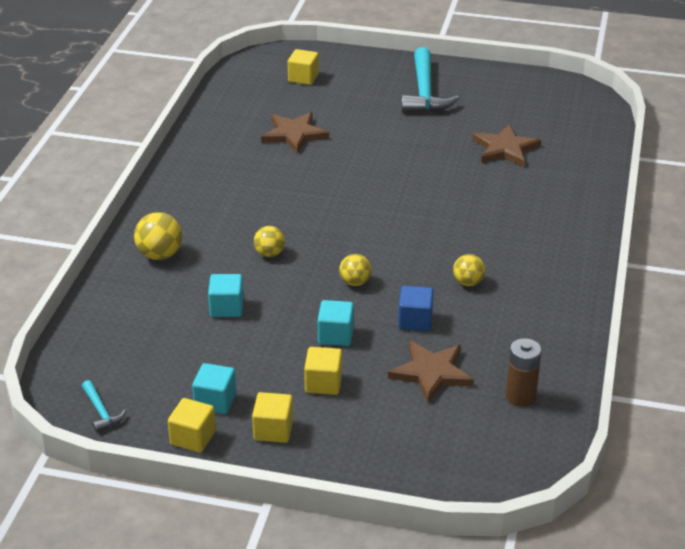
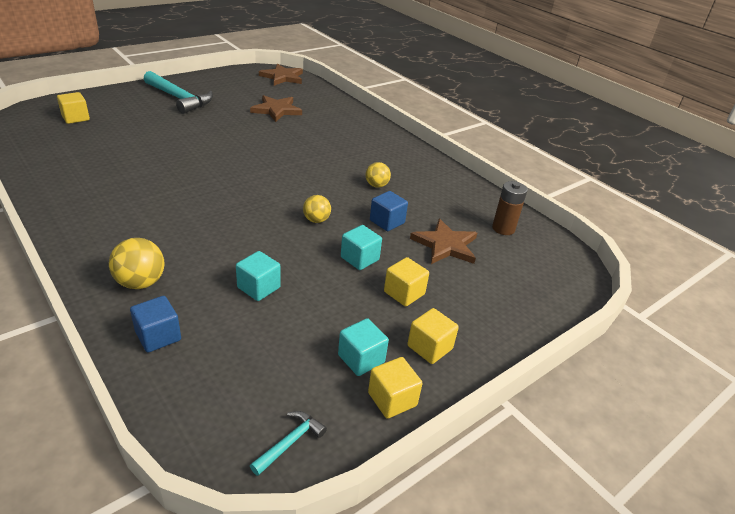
camera: 55 degrees left, 0 degrees up
(101, 411) = (290, 442): turquoise hammer -> turquoise hammer turned 60 degrees counterclockwise
(122, 298) = (158, 336): none -> blue cube
(269, 254) = (230, 234): yellow ball -> none
(294, 134) = (124, 153): brown star -> brown star (282, 77)

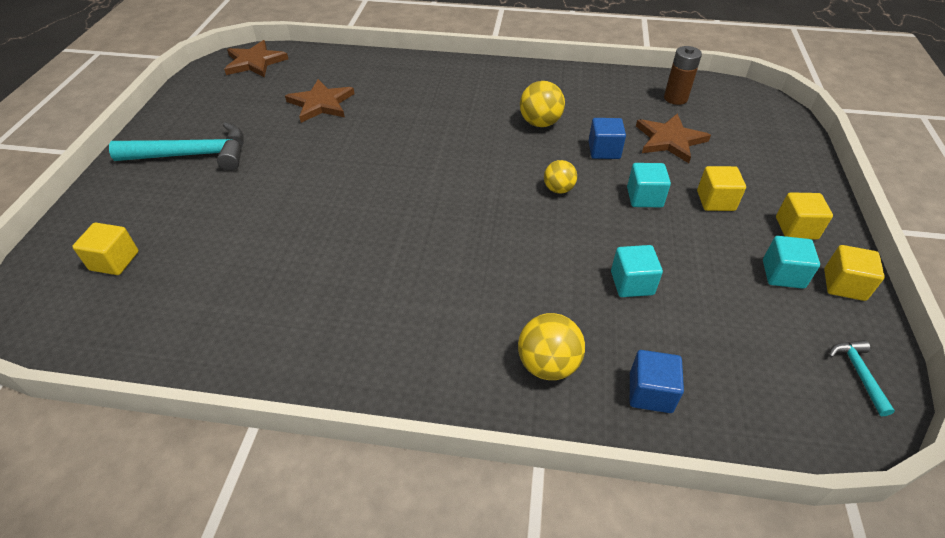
camera: 40 degrees left, 10 degrees up
(376, 185) = (540, 123): yellow ball -> yellow ball, size x1.52

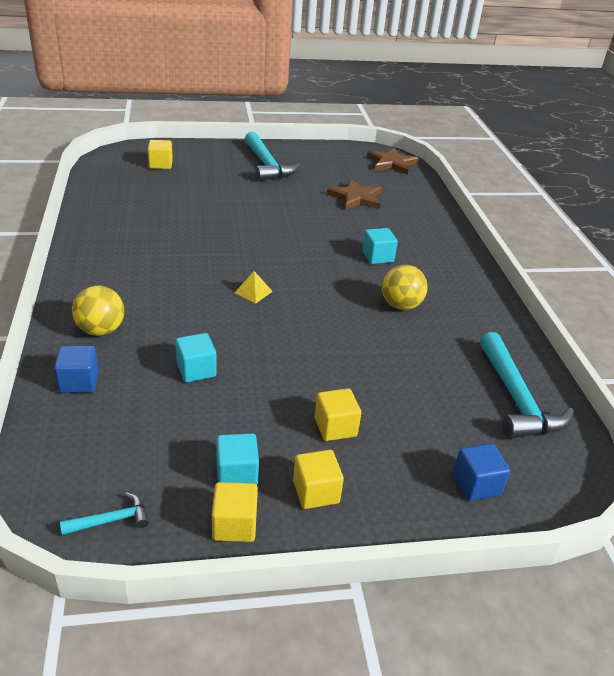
camera: 70 degrees right, 10 degrees down
(494, 217) = (253, 292): none -> yellow pyramid
(558, 189) = (305, 323): yellow ball -> none
(604, 150) = (379, 347): blue cube -> blue cube (476, 484)
(644, 197) = (317, 376): turquoise cube -> turquoise cube (377, 257)
(670, 140) = (426, 393): brown star -> none
(675, 98) = (516, 398): brown battery -> turquoise hammer

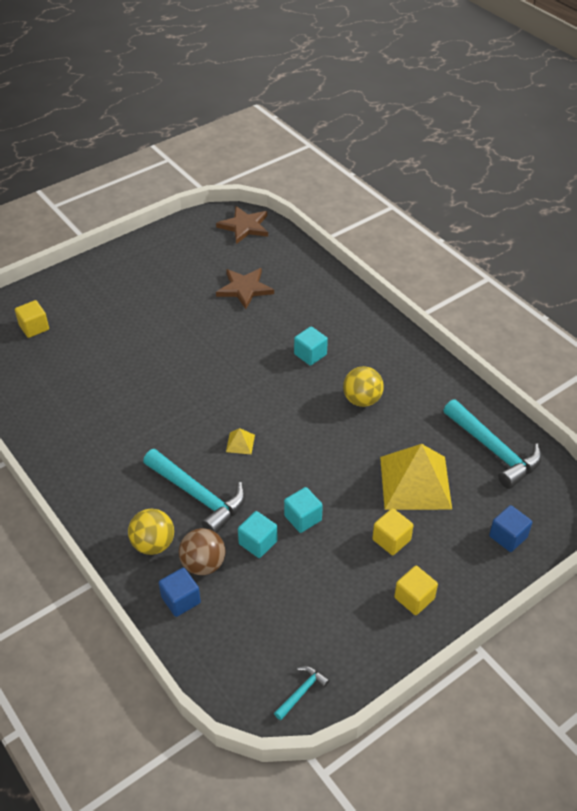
camera: 25 degrees left, 10 degrees up
(128, 364) = (203, 564): none -> brown ball
(234, 525) = (381, 650): yellow cube -> none
(237, 474) = (354, 613): turquoise cube -> turquoise cube (303, 518)
(267, 165) = (134, 281): turquoise hammer -> turquoise hammer (198, 496)
(403, 390) = (415, 482): none -> yellow pyramid

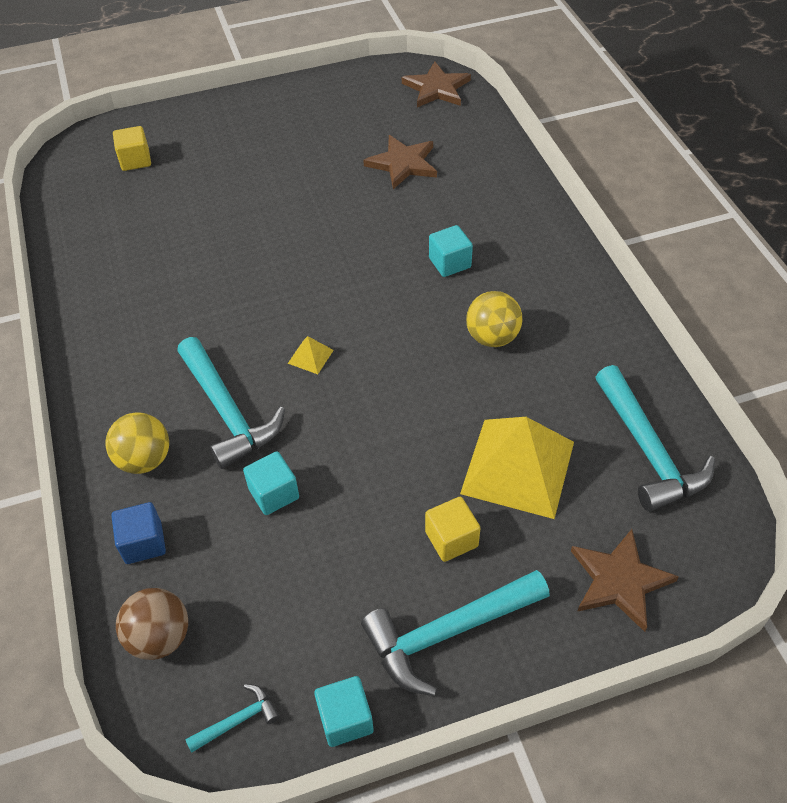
camera: 20 degrees right, 5 degrees up
(203, 564) = (193, 503): brown ball -> brown ball (160, 637)
(303, 518) = (346, 476): turquoise cube -> turquoise cube (345, 719)
(414, 598) = (448, 632): yellow cube -> turquoise hammer
(508, 536) = (619, 581): blue cube -> brown star

